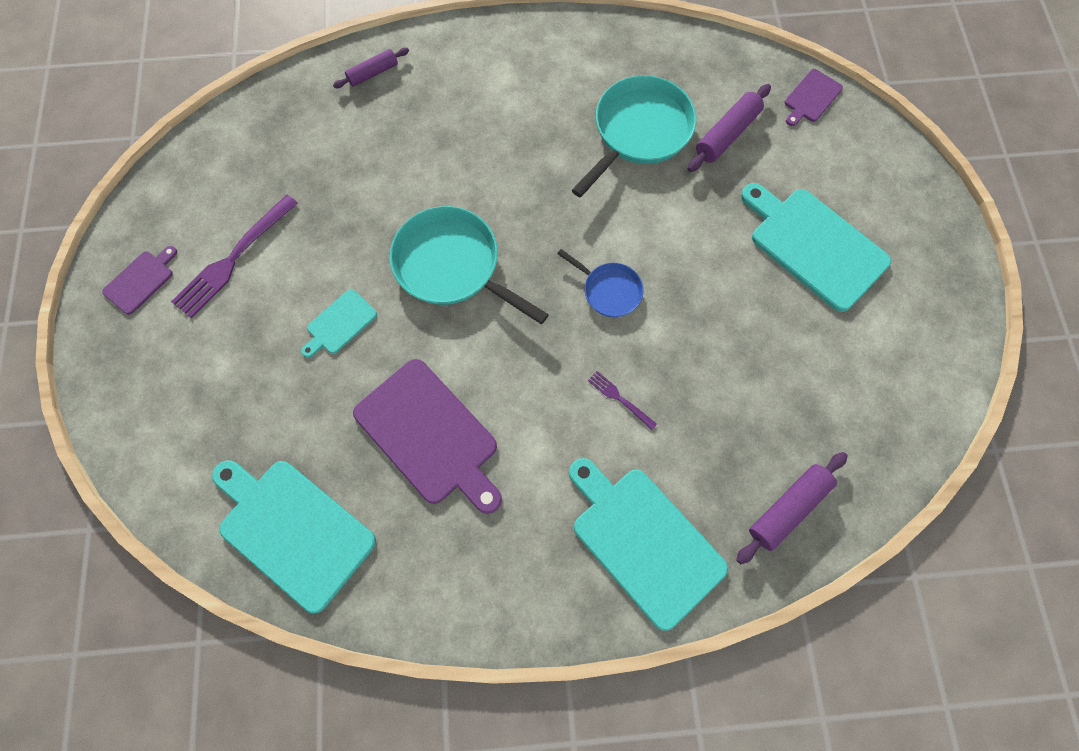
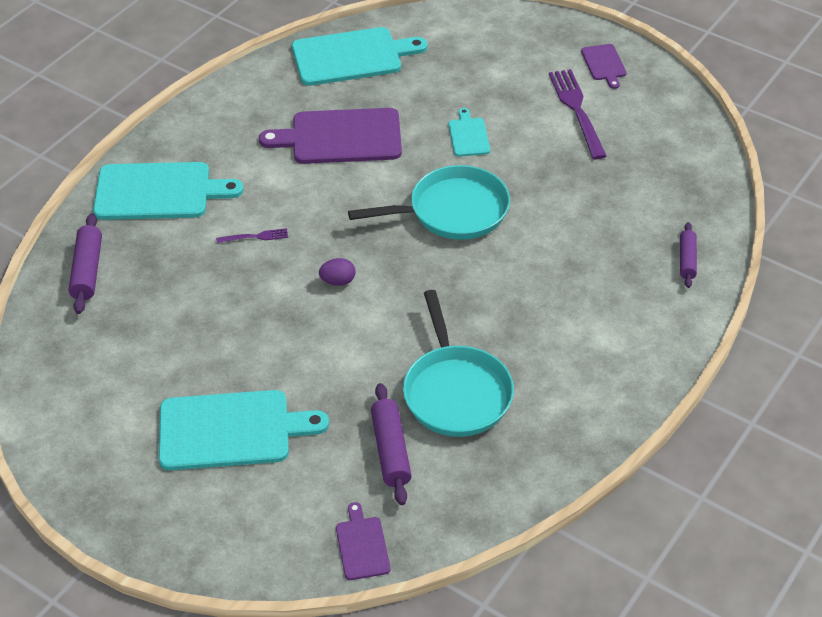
camera: 130 degrees right, 25 degrees down
(609, 290) = (338, 281): blue pan -> purple egg

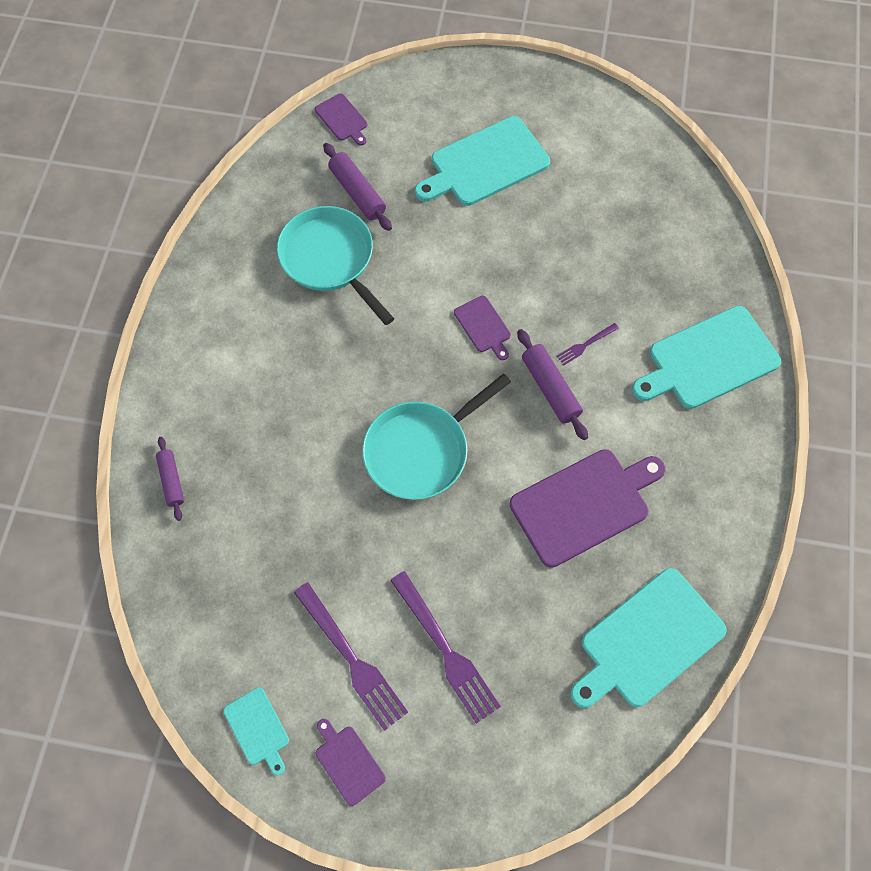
camera: 155 degrees right, 20 degrees up
(87, 270) = (701, 253): purple rolling pin -> purple rolling pin (550, 388)
(338, 281) = (483, 326): purple egg -> purple cutting board
(468, 135) = (454, 565): turquoise cutting board -> turquoise cutting board (258, 729)
(502, 94) = (446, 651): none -> purple fork

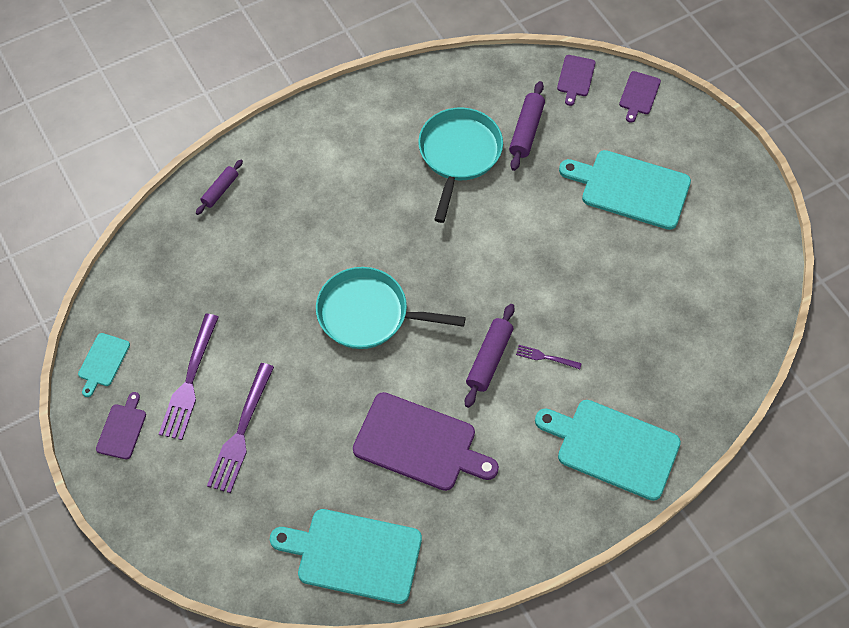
camera: 50 degrees right, 5 degrees down
(483, 326) = (497, 283): purple cutting board -> purple cutting board (639, 95)

